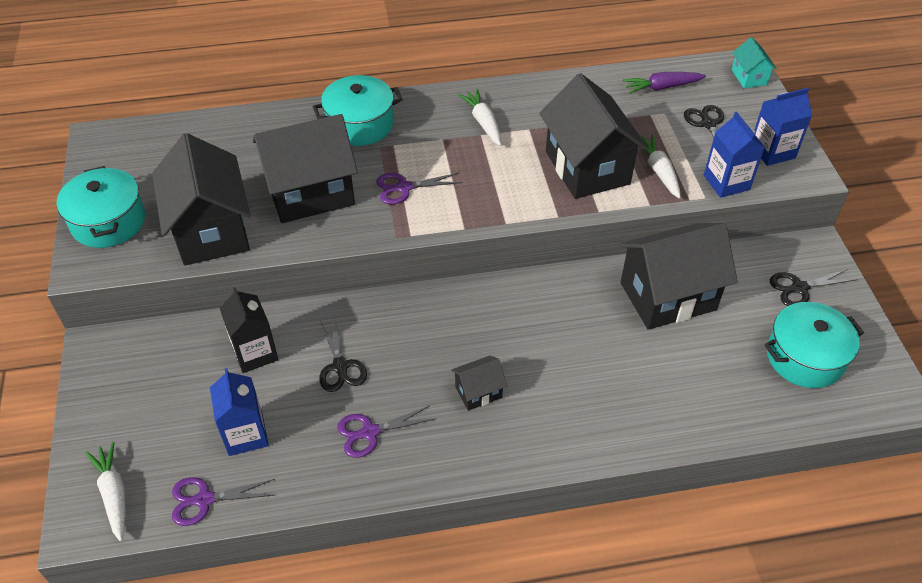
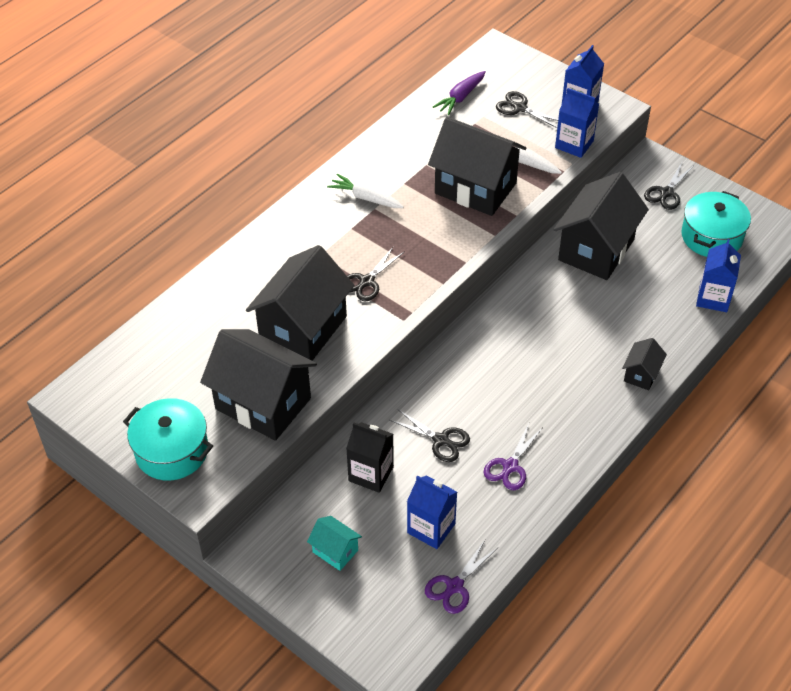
camera: 40 degrees left, 0 degrees up
(114, 494) = (389, 631): white carrot -> none
(360, 124) = (275, 255): turquoise pot -> none
(404, 188) = (367, 281): purple scissors -> black scissors
(478, 392) = (548, 392): black house -> black house (641, 374)
(741, 417) = (713, 298): none -> blue carton
(749, 77) = (510, 56): turquoise house -> turquoise house (335, 551)

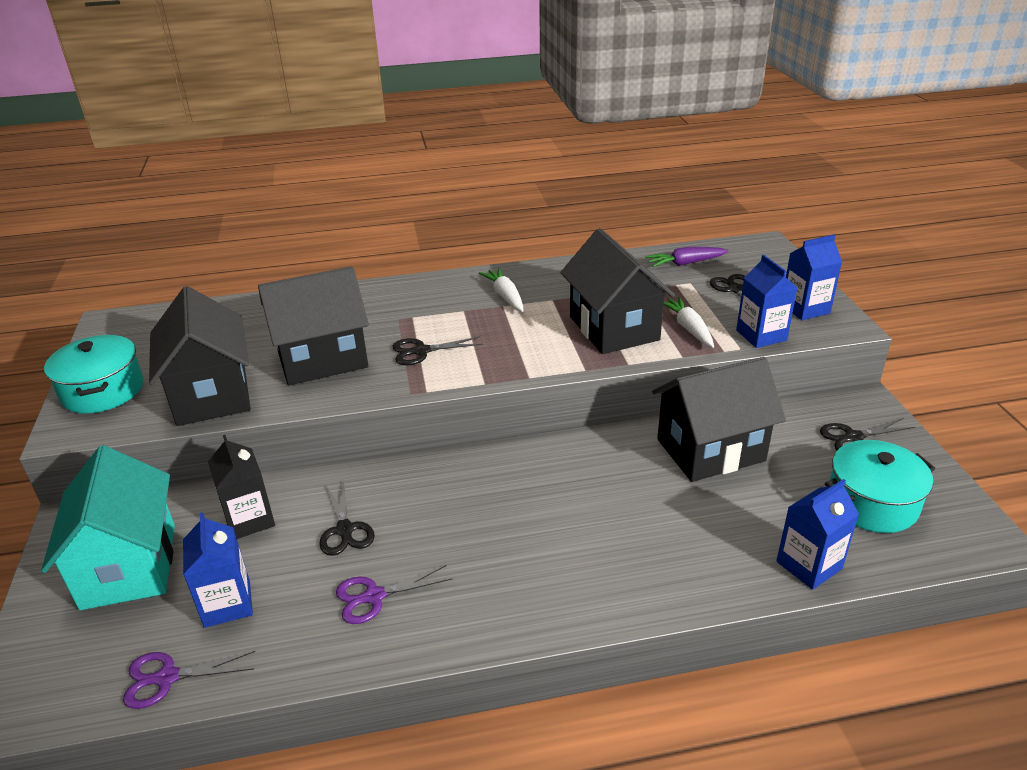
camera: 40 degrees right, 15 degrees down
(335, 551) = (129, 566): turquoise house -> turquoise house, size x2.18
(641, 374) = (627, 594): black house -> none

